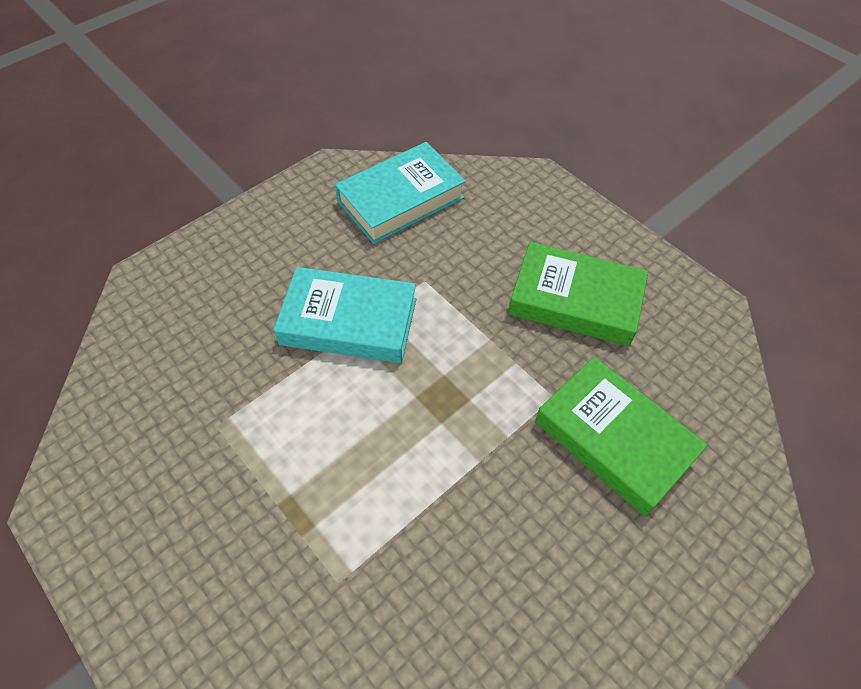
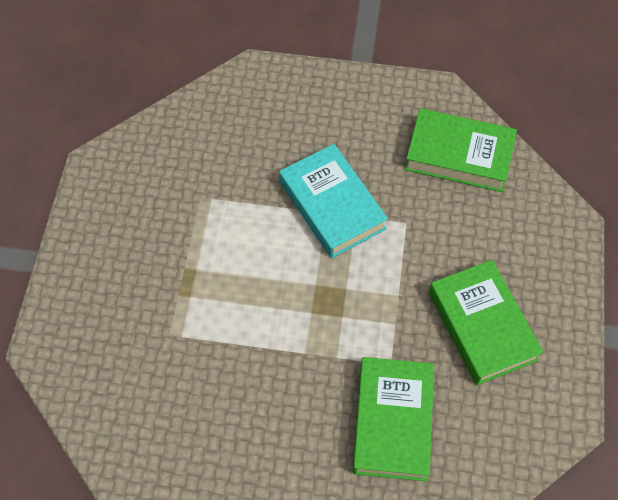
camera: 50 degrees right, 5 degrees up
(401, 199) = (459, 155): turquoise book -> green book

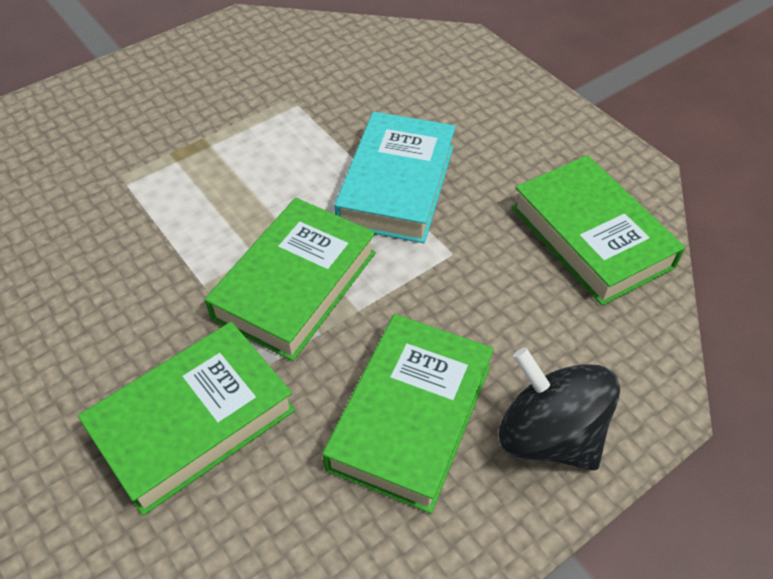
camera: 45 degrees right, 10 degrees down
(352, 310) = (295, 285): none -> green book
(545, 279) = (549, 435): none -> black spinning top

